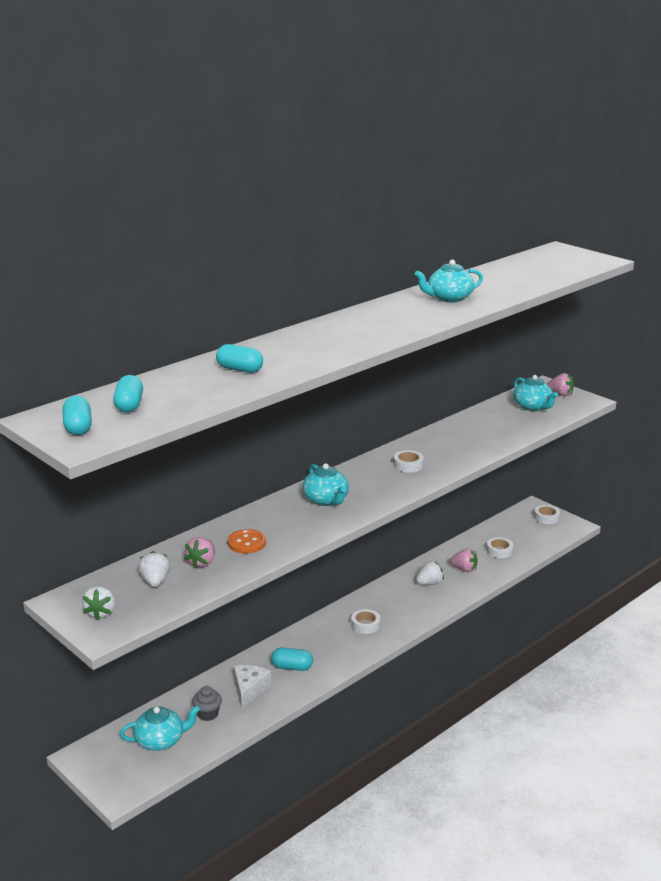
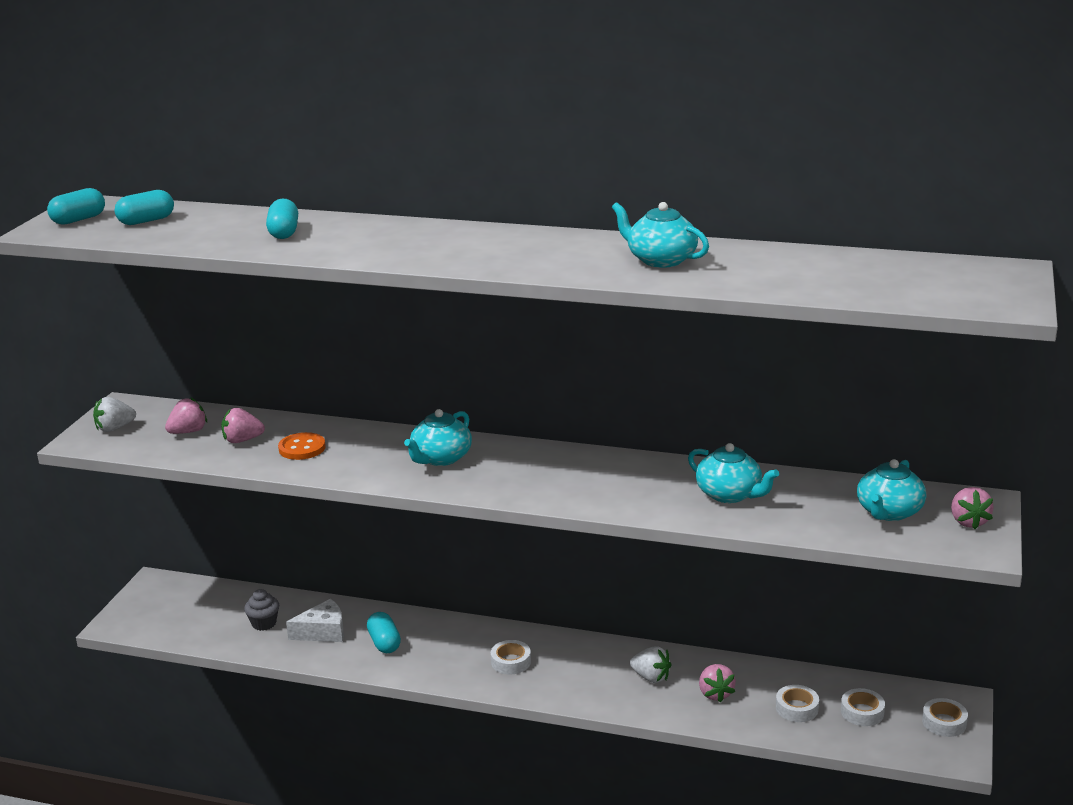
camera: 60 degrees right, 0 degrees up
(155, 581) = (188, 432): white strawberry -> pink strawberry
(160, 741) = (204, 614): turquoise teapot -> turquoise teapot (729, 494)
(408, 465) = (586, 478): white tape -> white tape (862, 712)

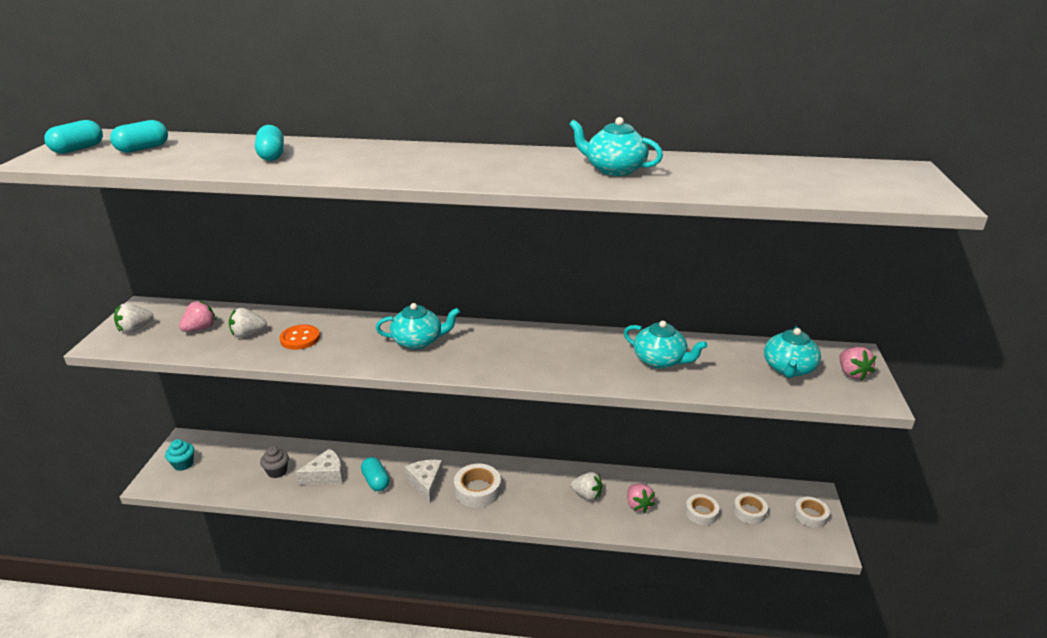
camera: 10 degrees left, 5 degrees up
(151, 607) = (183, 464): none -> turquoise cupcake
(242, 440) = (248, 334): pink strawberry -> white strawberry
(440, 458) = (418, 341): turquoise teapot -> turquoise teapot turned 120 degrees counterclockwise
(446, 650) = (426, 483): none -> white cheese
(511, 662) = (477, 490): white tape -> white tape, size x1.50

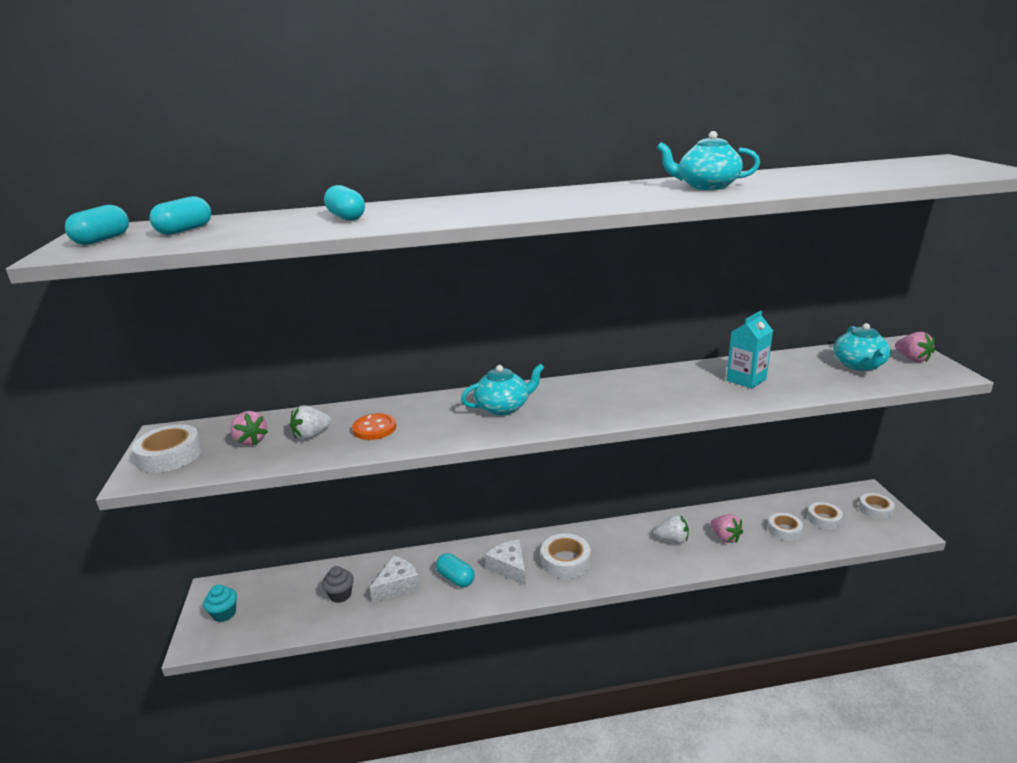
camera: 15 degrees left, 5 degrees down
(135, 329) = (170, 455): white strawberry -> white tape
(200, 328) = (251, 440): pink strawberry -> pink strawberry turned 120 degrees clockwise
(660, 360) = (746, 380): turquoise teapot -> turquoise carton

